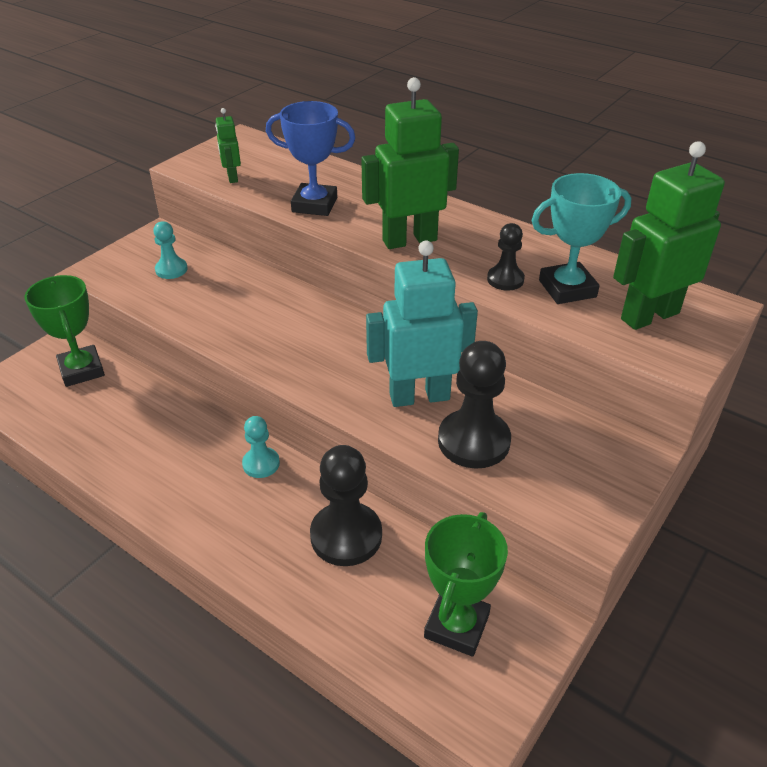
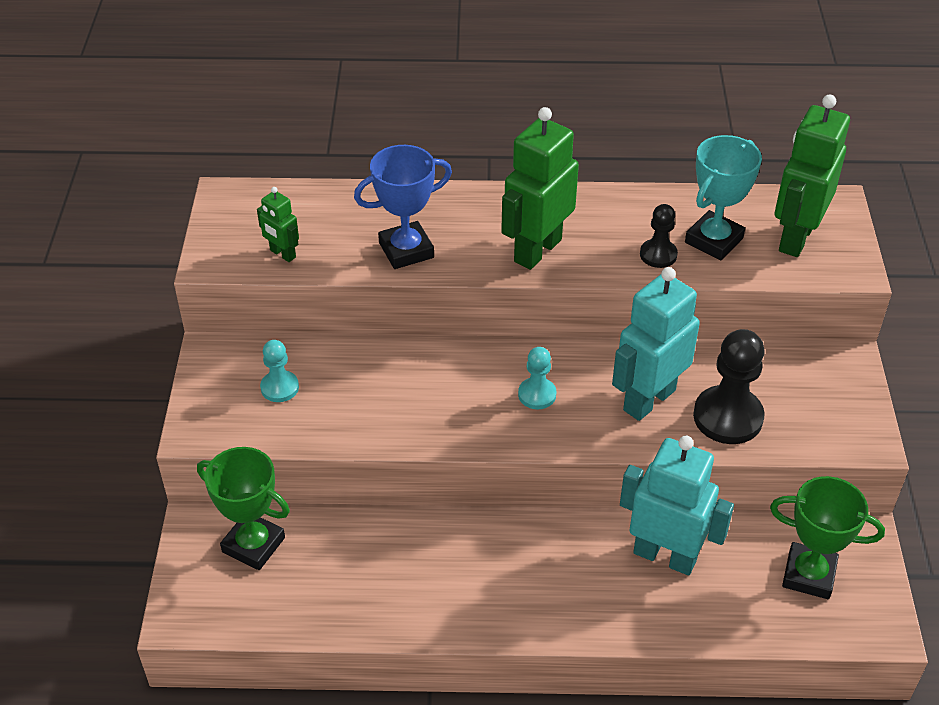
camera: 35 degrees left, 5 degrees up
(261, 464) = (532, 536): turquoise pawn -> turquoise pawn (537, 395)
(346, 536) = (665, 556): black pawn -> turquoise robot
(457, 626) = (809, 575): green trophy -> green trophy turned 60 degrees counterclockwise

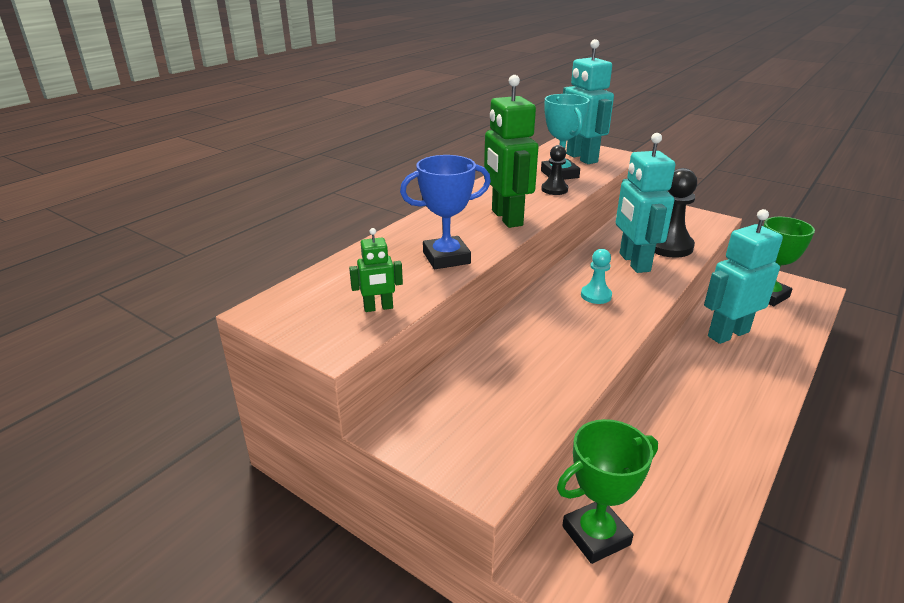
camera: 55 degrees left, 15 degrees down
(279, 387) = (478, 405): turquoise pawn -> none
(406, 250) = (446, 258): blue trophy -> blue trophy turned 60 degrees clockwise
(795, 237) = (581, 158): green robot -> turquoise robot

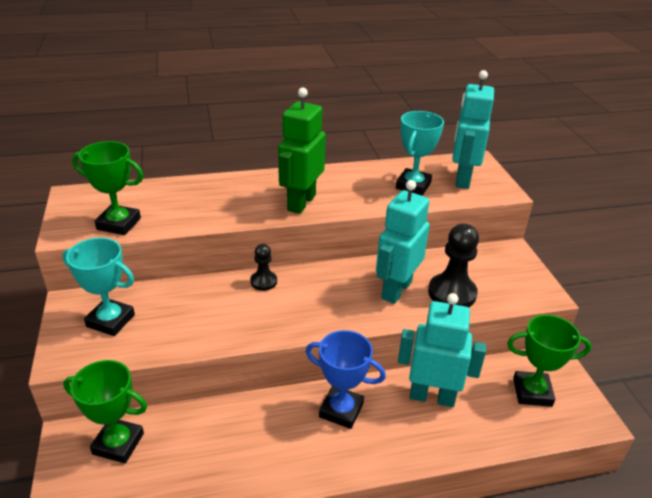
camera: 40 degrees right, 5 degrees up
(378, 308) = (119, 224): green robot -> green trophy
(446, 258) = (210, 212): blue trophy -> blue trophy (341, 410)
(466, 417) = (110, 321): none -> turquoise trophy
(554, 189) = (381, 197): black pawn -> black pawn (263, 281)
(596, 295) = (319, 297): turquoise pawn -> none

